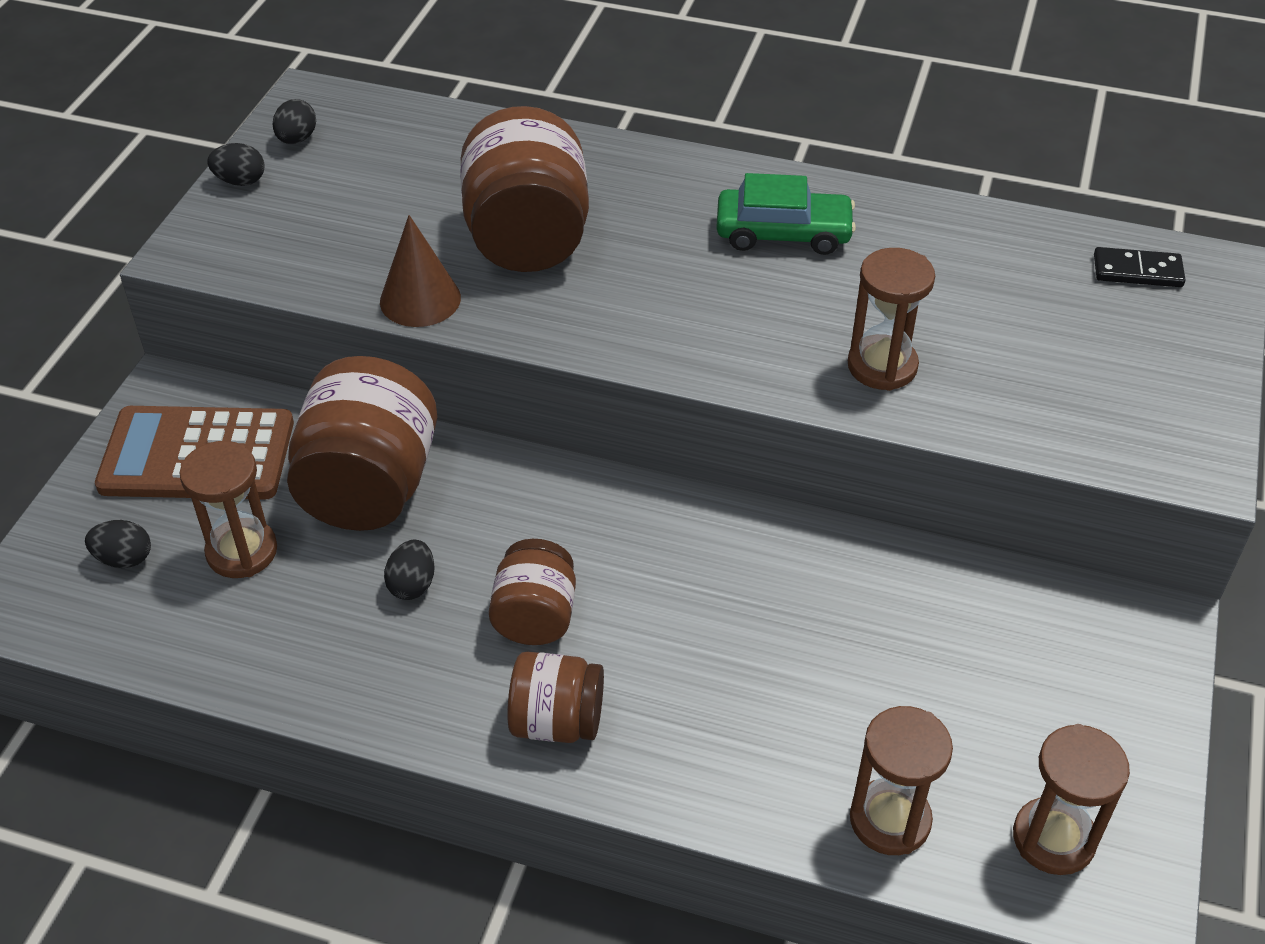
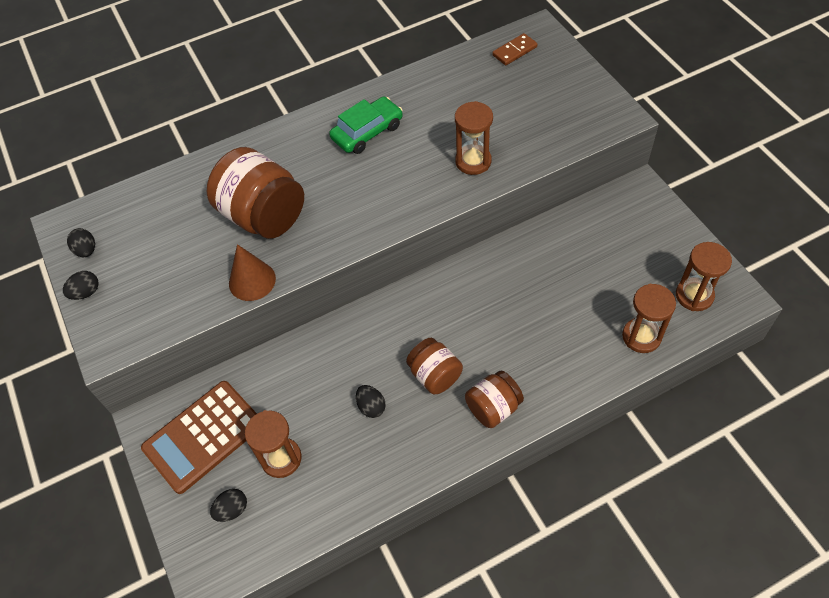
camera: 40 degrees left, 10 degrees up
(369, 487) = (300, 383): brown jar -> none
(1137, 271) = (514, 51): black domino -> brown domino

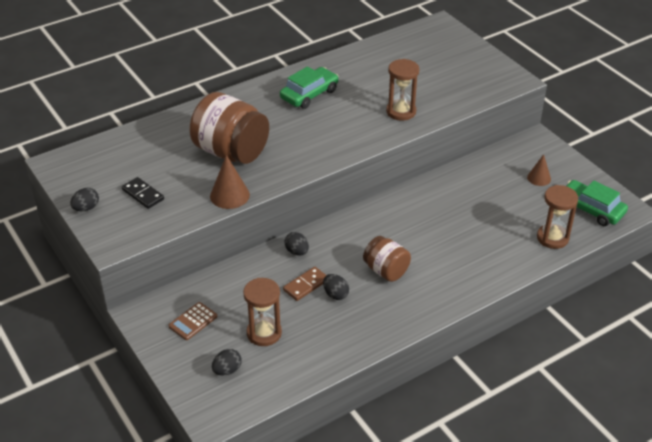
camera: 10 degrees left, 15 degrees down
(86, 250) = (81, 180): black egg -> black egg (297, 252)
(153, 275) = (143, 194): none -> black domino
(203, 436) = (193, 321): brown calculator -> brown calculator, size x0.47
(493, 408) = (438, 290): brown jar -> none
(514, 51) = (422, 38): brown domino -> brown domino (305, 285)
(636, 246) = (539, 178): none -> brown cone
(694, 295) = (591, 209): brown hourglass -> green car

